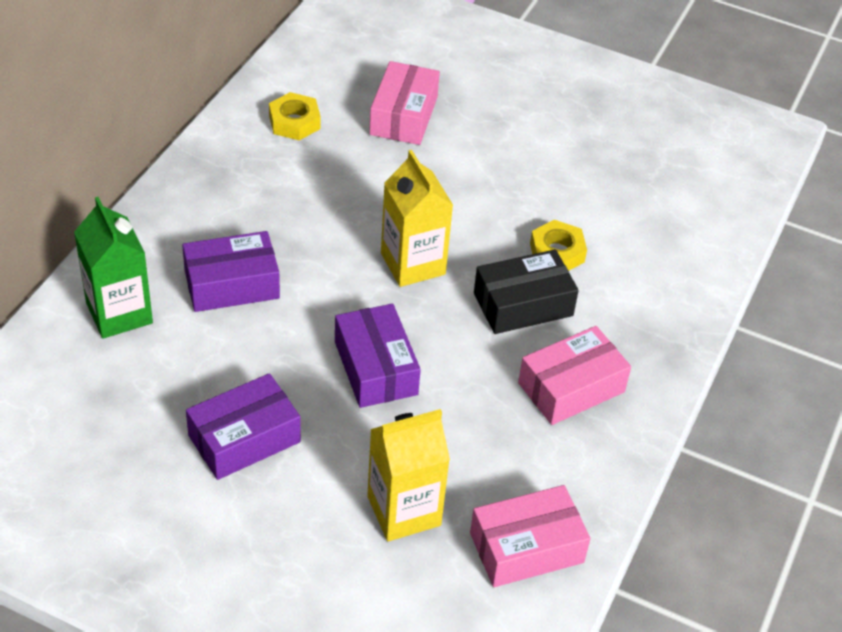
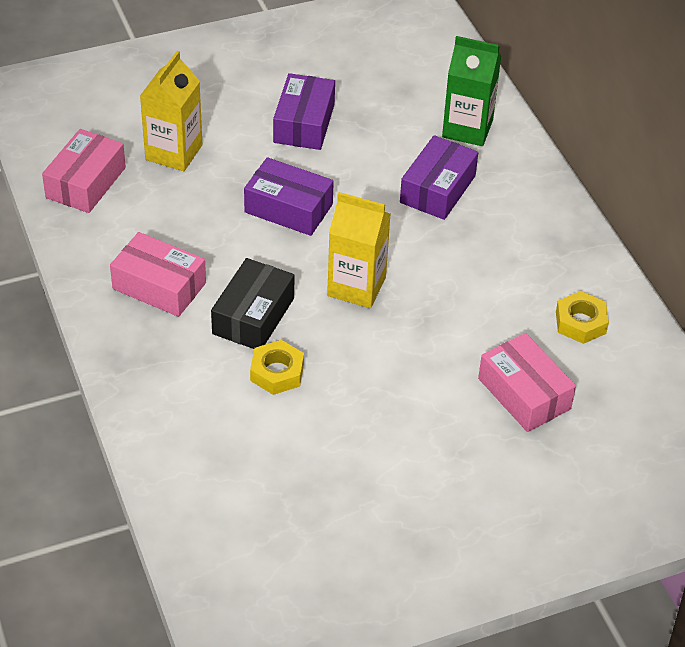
camera: 135 degrees right, 0 degrees up
(571, 387) = (159, 286): pink box -> pink box turned 75 degrees counterclockwise

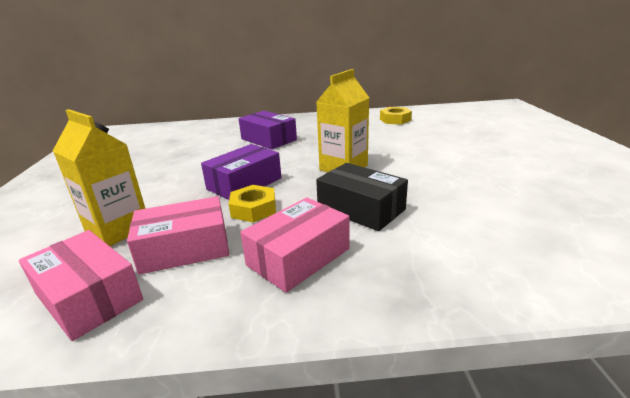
camera: 70 degrees left, 20 degrees down
(277, 372) = (431, 204): yellow nut -> yellow nut (253, 209)
(304, 123) = (160, 170): purple box -> none
(467, 129) = (225, 129): green carton -> none
(524, 393) = (450, 134): pink box -> pink box (185, 248)

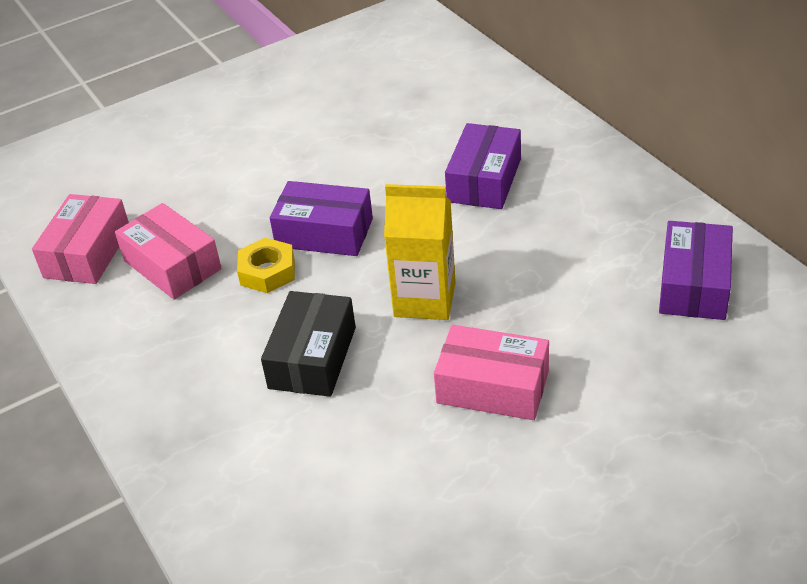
camera: 65 degrees right, 15 degrees up
(118, 229) = (182, 202): yellow carton -> none
(298, 257) = (193, 347): pink box -> pink box (492, 387)
(395, 120) = (694, 285): yellow nut -> purple box

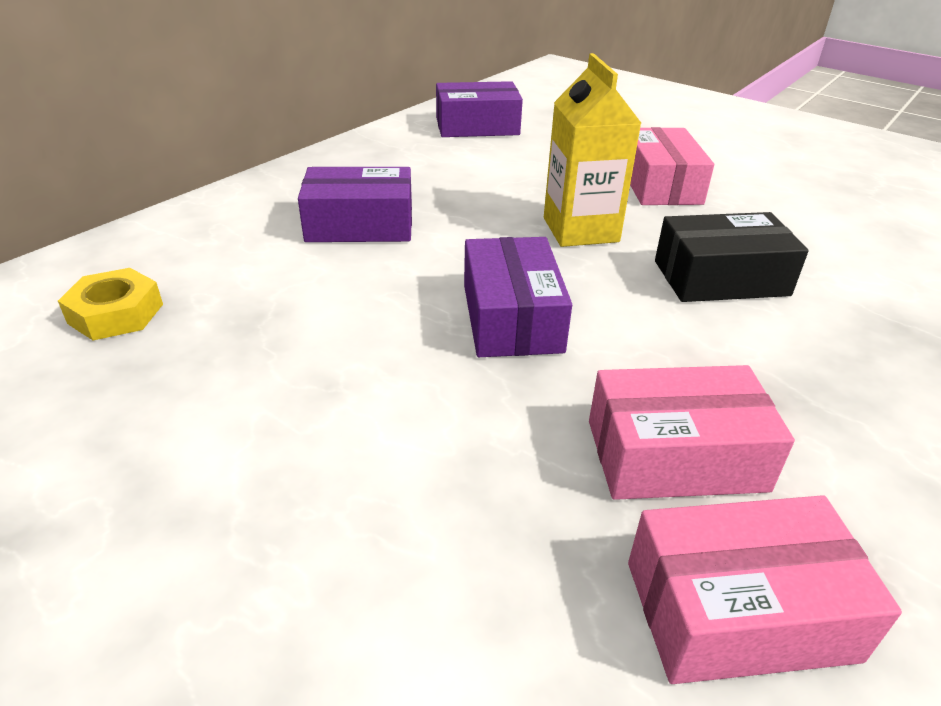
camera: 115 degrees left, 5 degrees down
(172, 265) = (675, 455): pink box -> pink box turned 60 degrees clockwise
(267, 272) = (617, 347): yellow nut -> yellow nut (116, 313)

